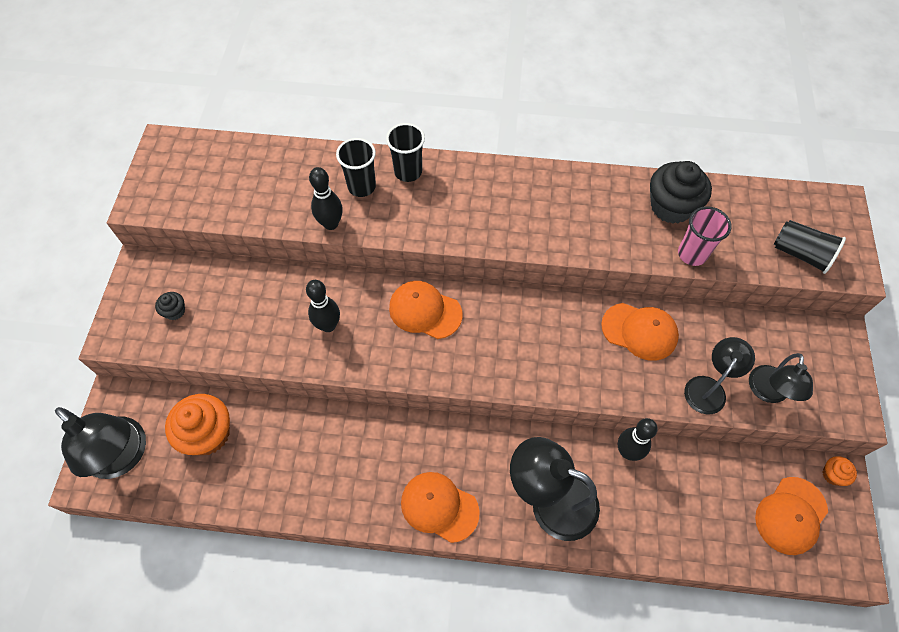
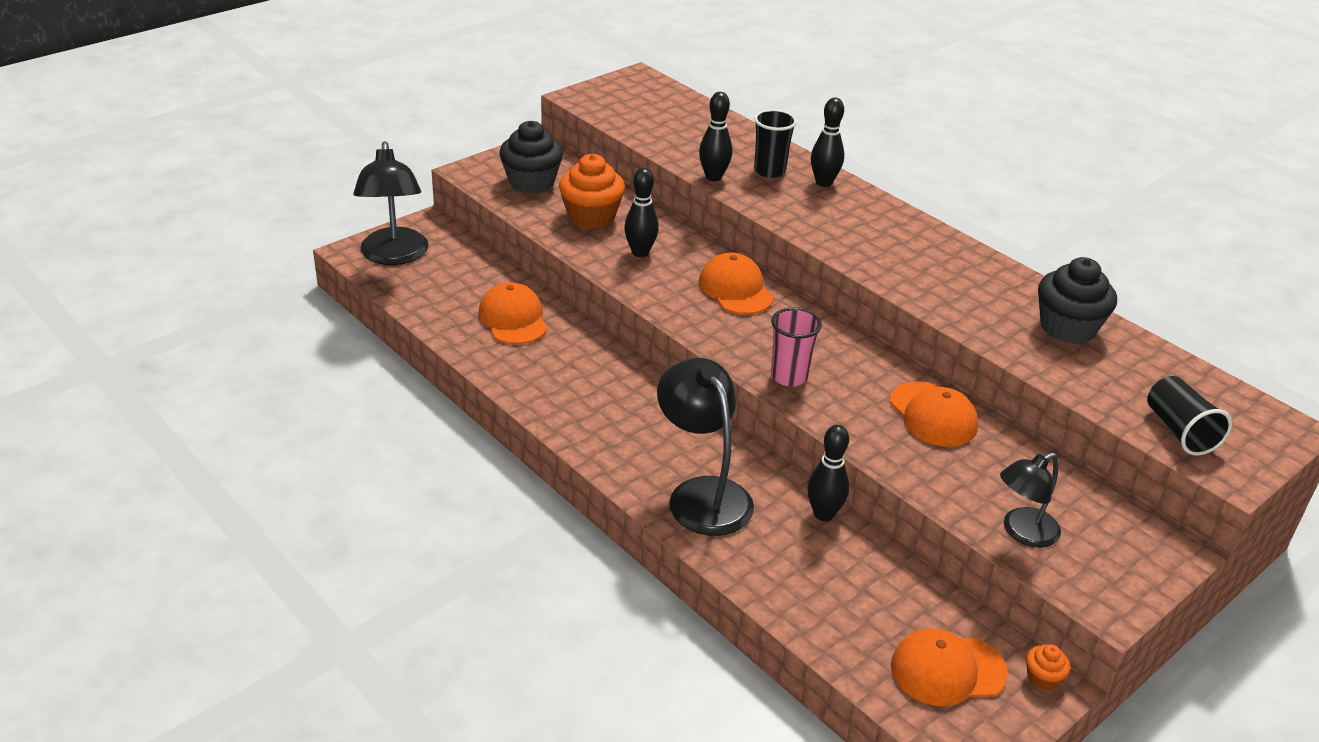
camera: 40 degrees right, 25 degrees down
(175, 311) = (531, 182): black cupcake -> black cupcake, size x2.13
(208, 434) = (469, 280): orange cupcake -> orange cupcake (591, 216)
(408, 172) = (823, 182): black cup -> black bowling pin
(439, 507) = (596, 432): orange cap -> orange cap (513, 318)
(692, 254) = (1045, 366): pink cup -> pink cup (789, 376)
(708, 388) = (956, 490): black lamp -> none

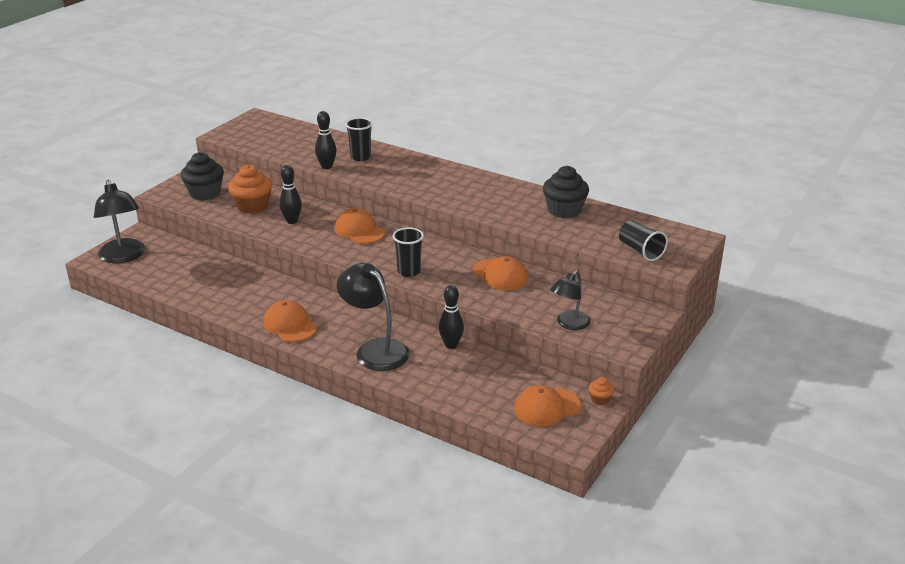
camera: 15 degrees left, 5 degrees down
(513, 318) = (219, 278): orange cap -> orange cap (289, 325)
(789, 376) = (409, 271): pink cup -> black cup
(823, 182) = (396, 158): black bowling pin -> none

